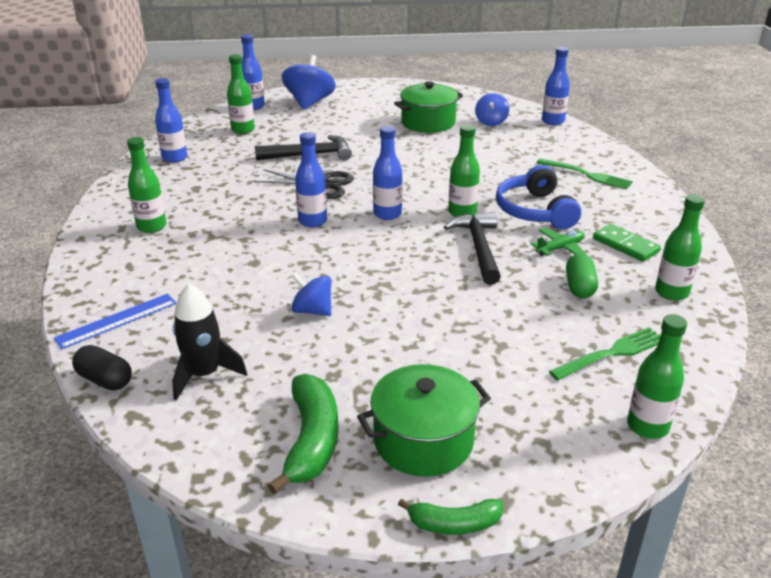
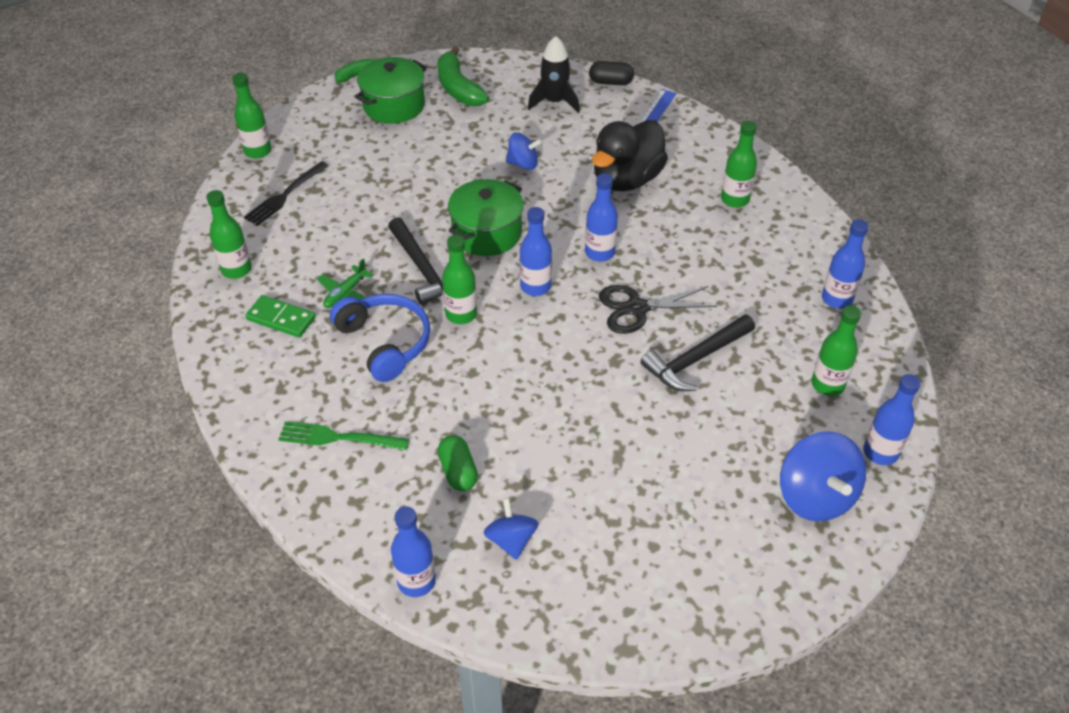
camera: 155 degrees right, 15 degrees up
(224, 267) = (626, 179): none -> black duck
(428, 123) = (602, 500): green pot -> green pot (487, 233)
(579, 287) = (319, 251): green capsule -> green capsule (458, 471)
(611, 353) = (285, 195): green fork -> black fork

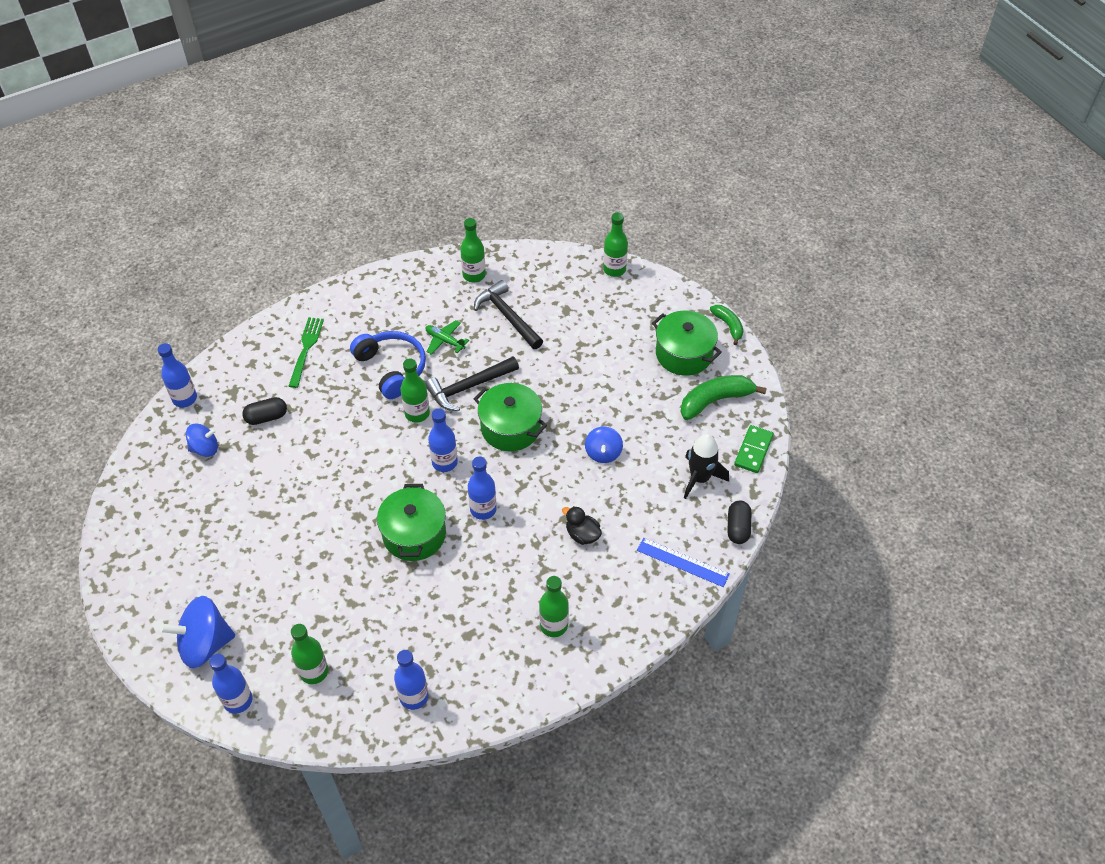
camera: 90 degrees right, 5 degrees up
(281, 318) = (421, 306): green domino -> green domino (753, 450)
(285, 195) = (558, 293): black fork -> none
(385, 342) = (392, 368): blue headphones -> blue headphones turned 90 degrees counterclockwise
(458, 471) = (266, 417): green capsule -> black capsule
(626, 179) = (582, 535): black duck -> black duck, size x0.48
(637, 308) = (414, 534): black scissors -> green pot
(696, 359) = (353, 574): black hammer -> black hammer (507, 317)

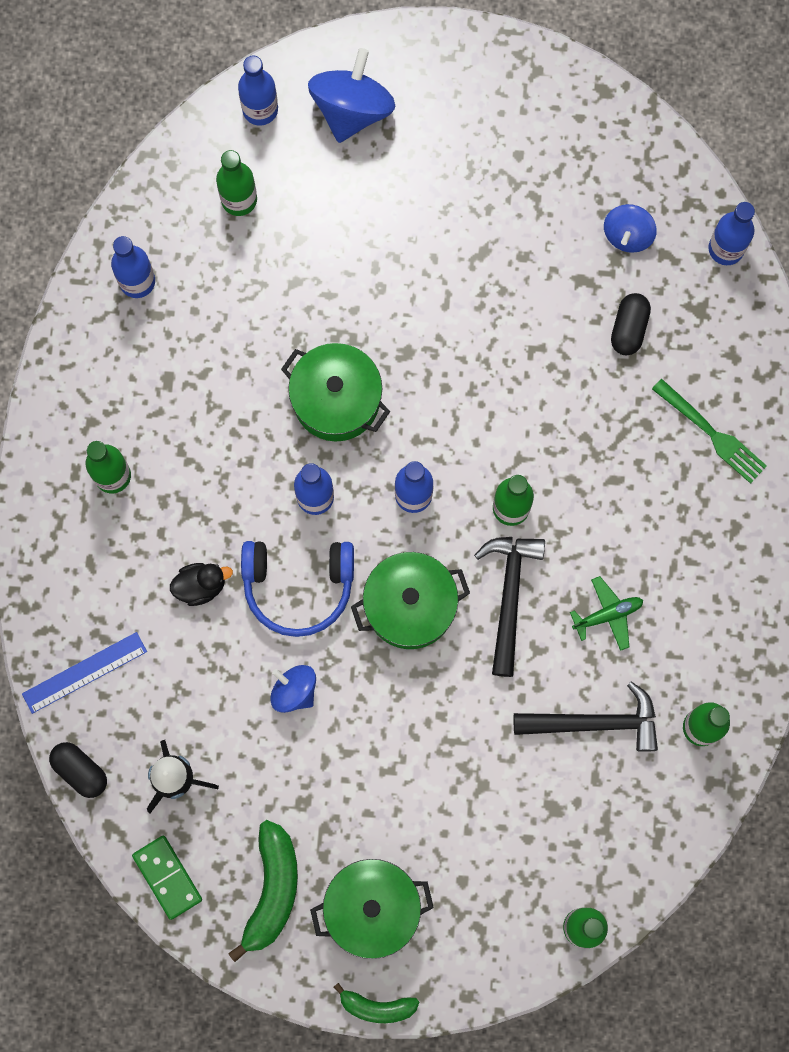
camera: 125 degrees right, 25 degrees up
(392, 368) = (606, 520): blue headphones -> blue headphones (298, 586)

